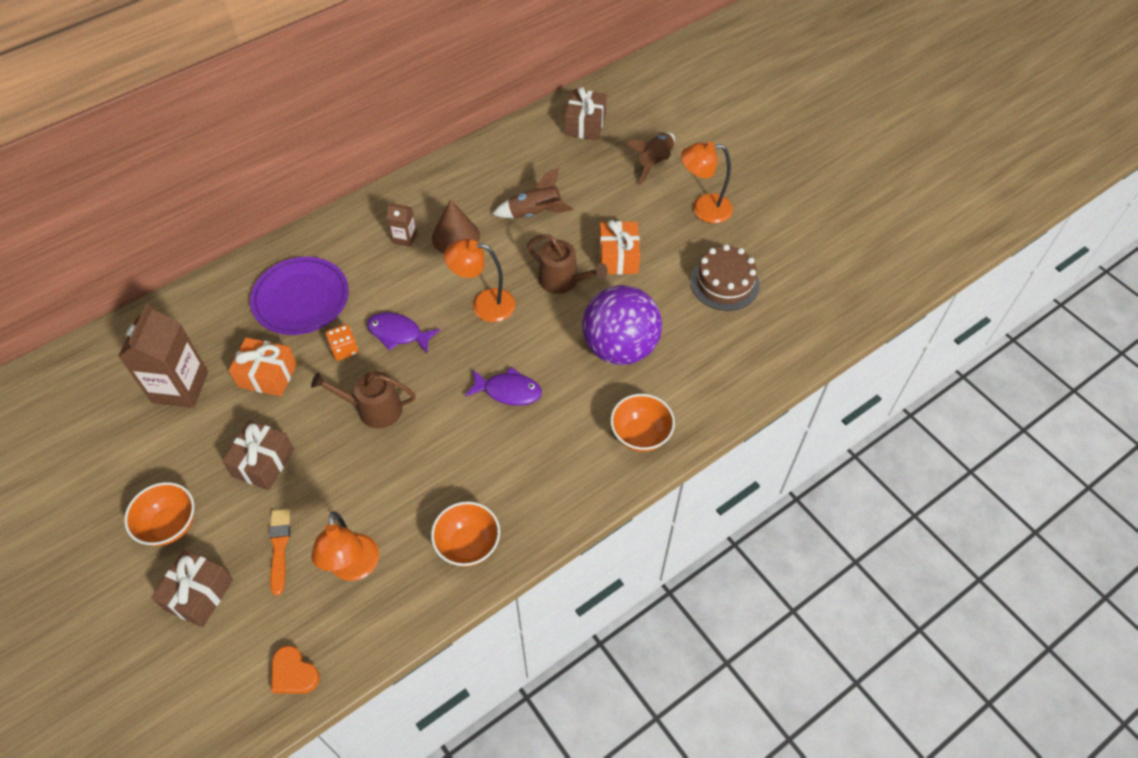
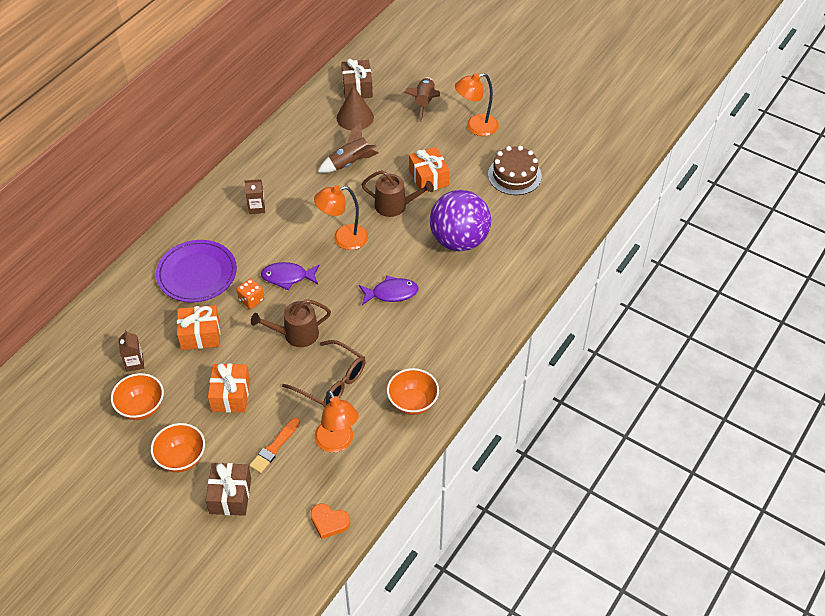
camera: 20 degrees left, 5 degrees down
(180, 387) = (134, 363): brown carton -> brown carton, size x0.49
(263, 463) = (230, 395): brown gift -> orange gift
(279, 548) = (274, 447): orange brush -> orange brush turned 120 degrees counterclockwise
(385, 484) = (331, 382): none -> brown glasses
(456, 237) = (297, 196): brown cone -> brown cone (355, 117)
(640, 435) = (501, 294): orange bowl -> orange bowl (141, 407)

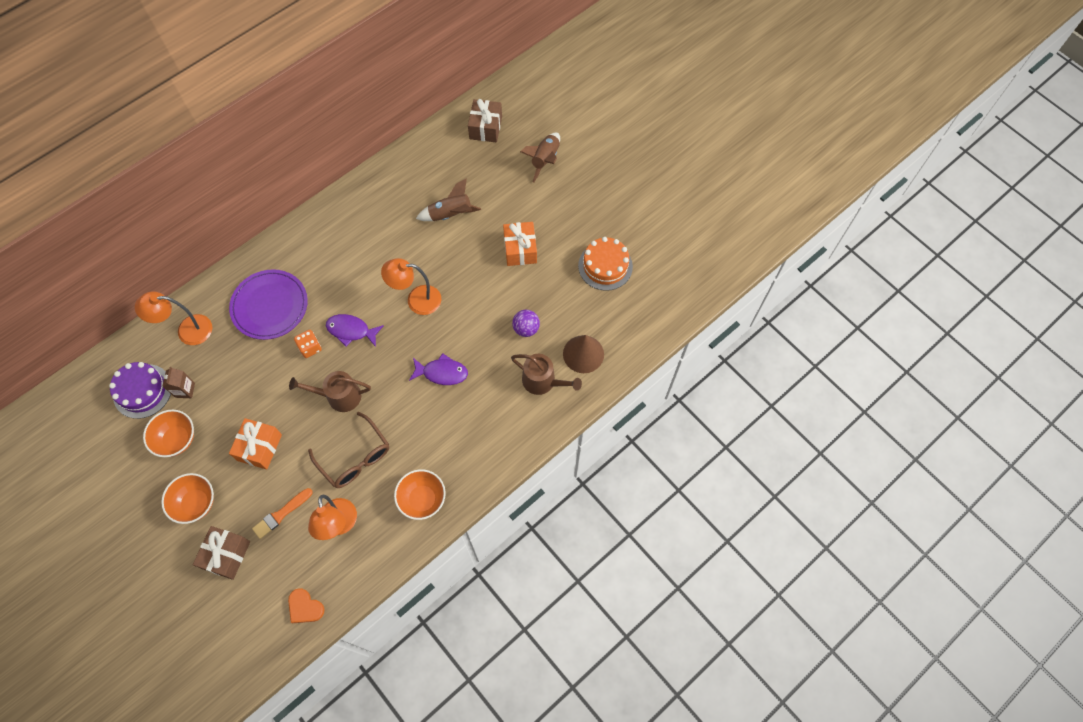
camera: 15 degrees right, 15 degrees up
(89, 373) = (142, 391): none -> purple cake
(200, 335) = (252, 375): orange gift -> none
(257, 207) = (347, 245): brown carton -> none
(355, 117) = (472, 162): brown cone -> brown cone (583, 354)
(395, 205) = (477, 274): brown watering can -> brown watering can (542, 381)
(459, 240) = (526, 328): purple ball -> purple ball, size x0.45
(476, 127) = (586, 200): orange lamp -> orange lamp (187, 330)
(514, 175) = (605, 266): brown cake -> orange cake

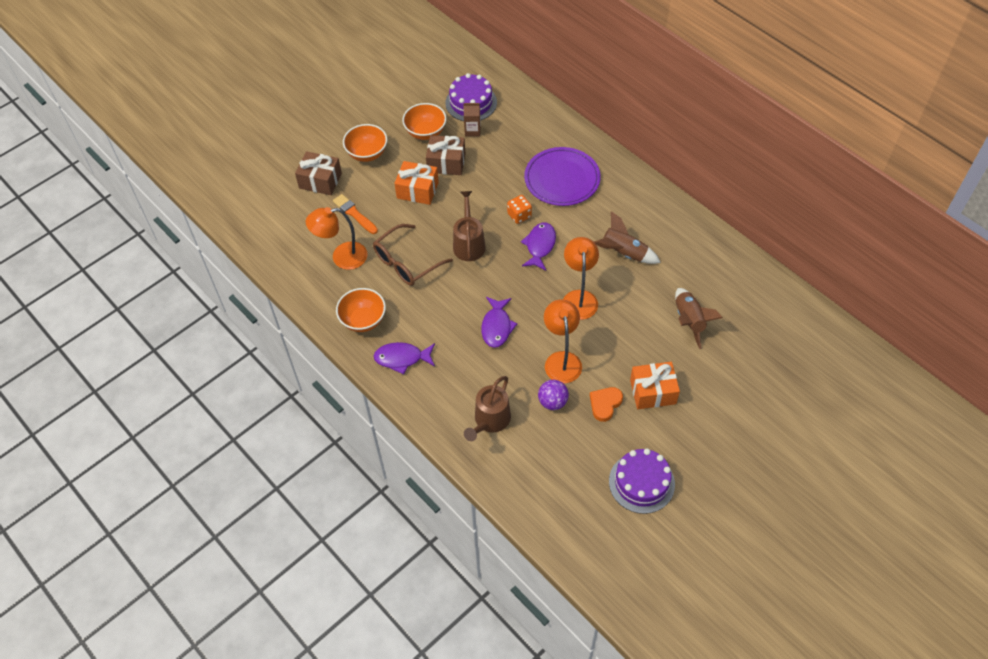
camera: 90 degrees right, 10 degrees down
(187, 330) = (531, 123): orange lamp -> orange lamp (561, 360)
(305, 607) = (270, 241): orange heart -> orange heart (605, 404)
(471, 460) = (402, 358): none -> purple fish
(485, 127) = (816, 348): brown gift -> brown gift (446, 163)
(545, 160) = (782, 413): brown rocket -> brown rocket (624, 253)
(583, 354) = (525, 460): brown cone -> none
(605, 266) = (641, 482): orange cake -> purple cake

